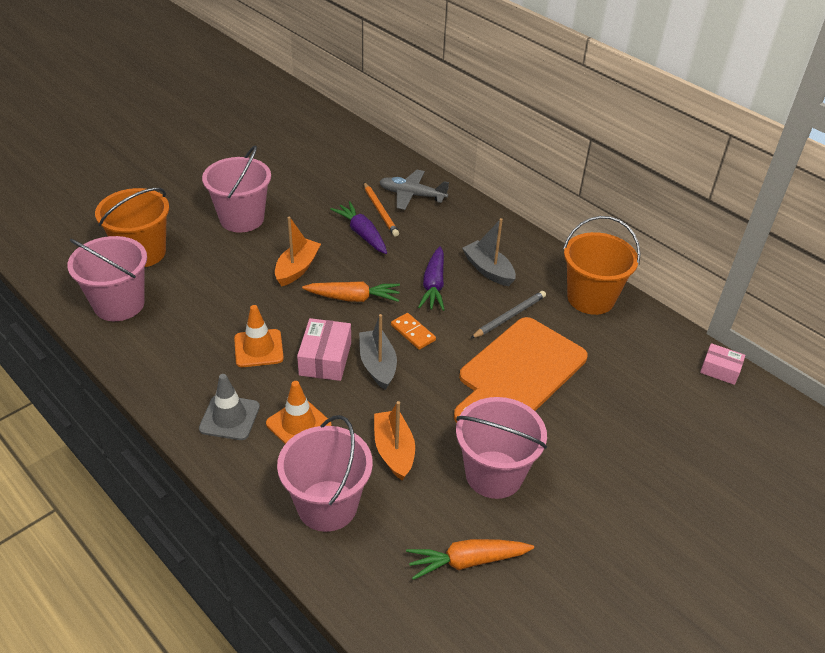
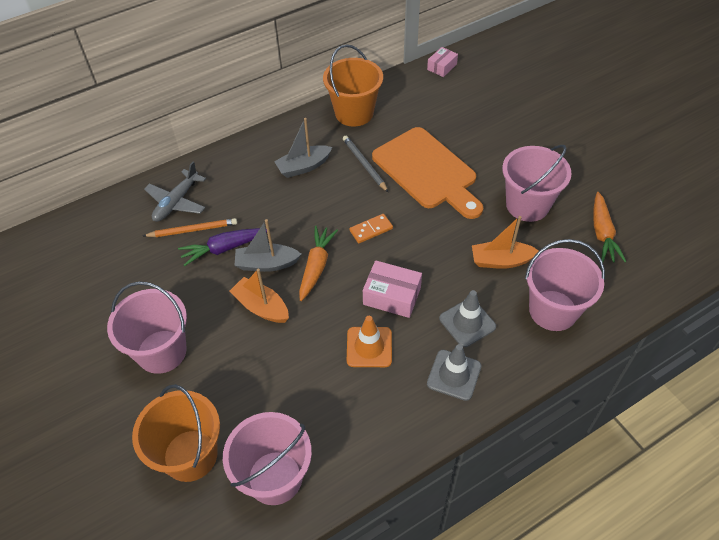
camera: 75 degrees left, 10 degrees up
(298, 424) = (467, 322): orange traffic cone -> grey traffic cone
(377, 365) = (406, 259): grey boat -> grey boat (267, 264)
(433, 285) = (314, 206): purple carrot -> none

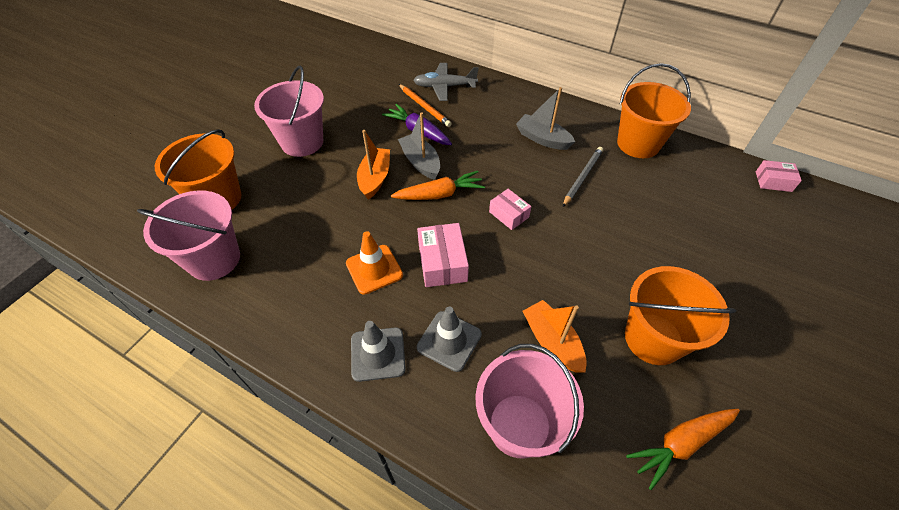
camera: 60 degrees right, 0 degrees up
(371, 230) = (509, 214): orange domino -> pink box
(427, 171) = (618, 227): orange cutting board -> none
(527, 205) = (653, 338): pink bucket -> orange bucket

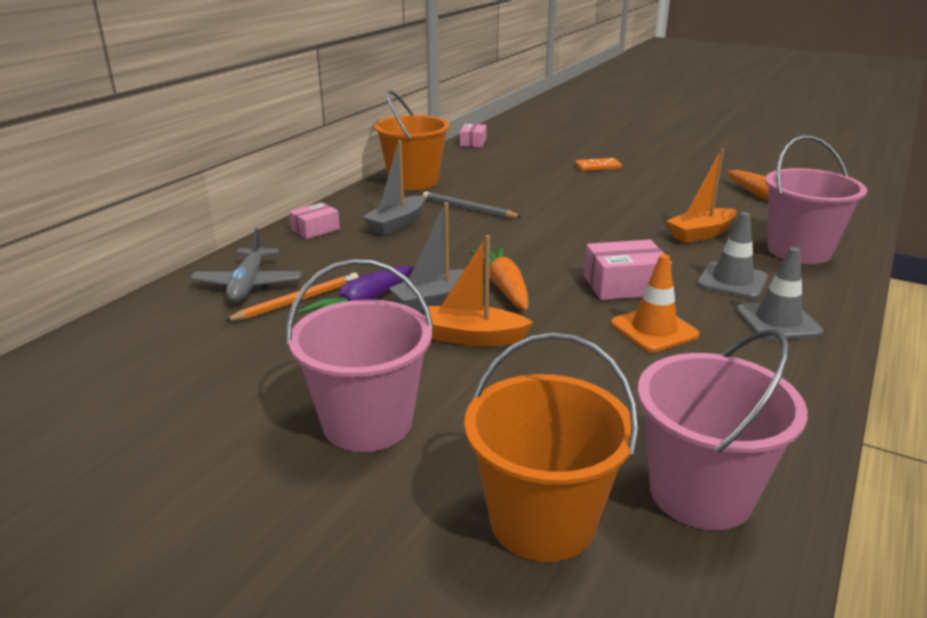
camera: 90 degrees left, 25 degrees down
(509, 214) = (534, 247): pink box -> pink box (315, 229)
(653, 338) = (672, 197): orange bucket -> none
(735, 283) = (597, 167): none -> orange domino

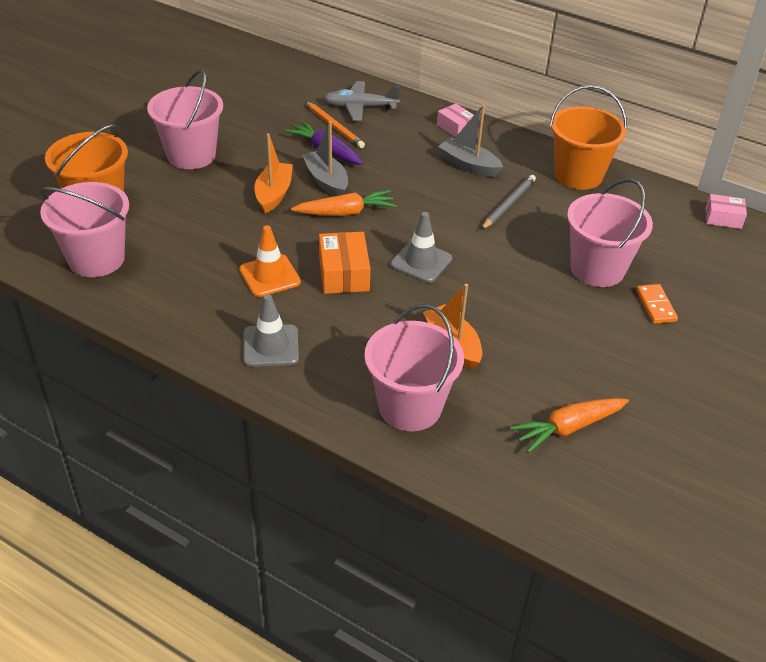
camera: 90 degrees right, 15 degrees up
(559, 181) = (597, 269): none -> pink bucket
(624, 285) = (343, 273): pink box -> orange box
(732, 281) = (345, 339): grey traffic cone -> grey traffic cone (421, 262)

